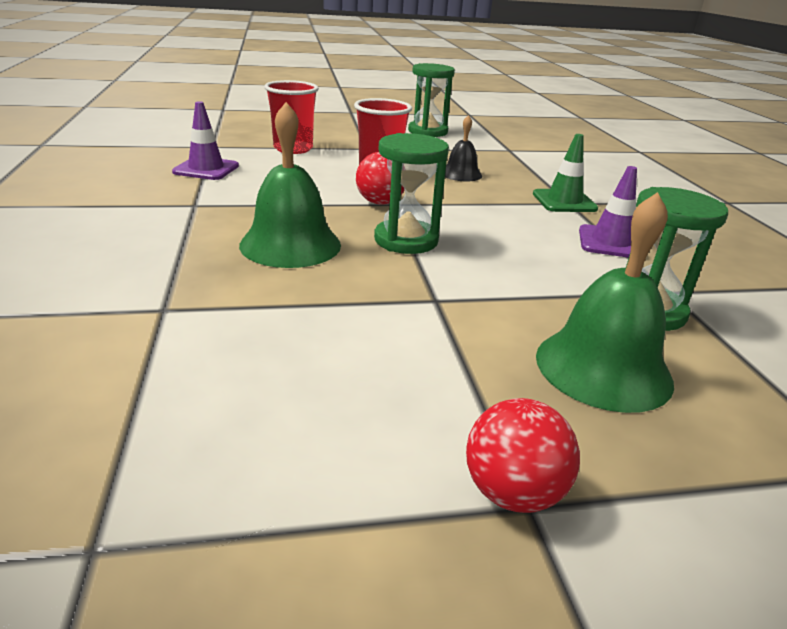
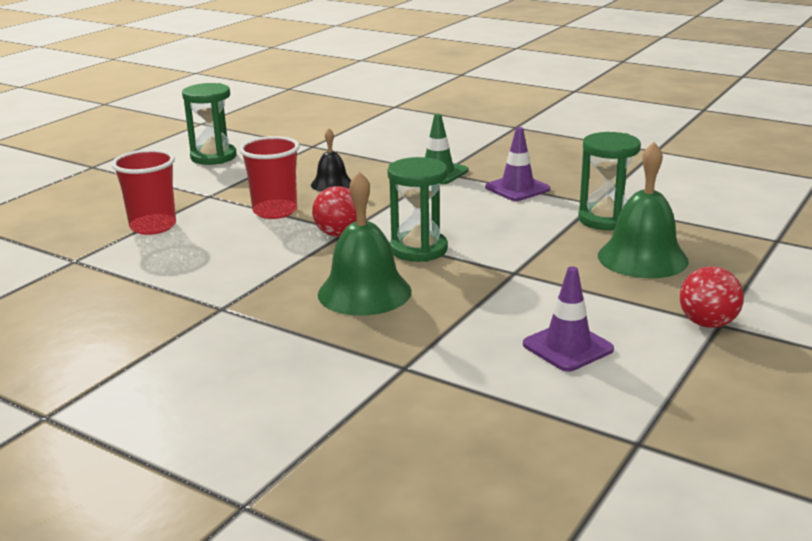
camera: 45 degrees left, 5 degrees down
(206, 169) = (139, 280): purple traffic cone -> purple traffic cone (567, 347)

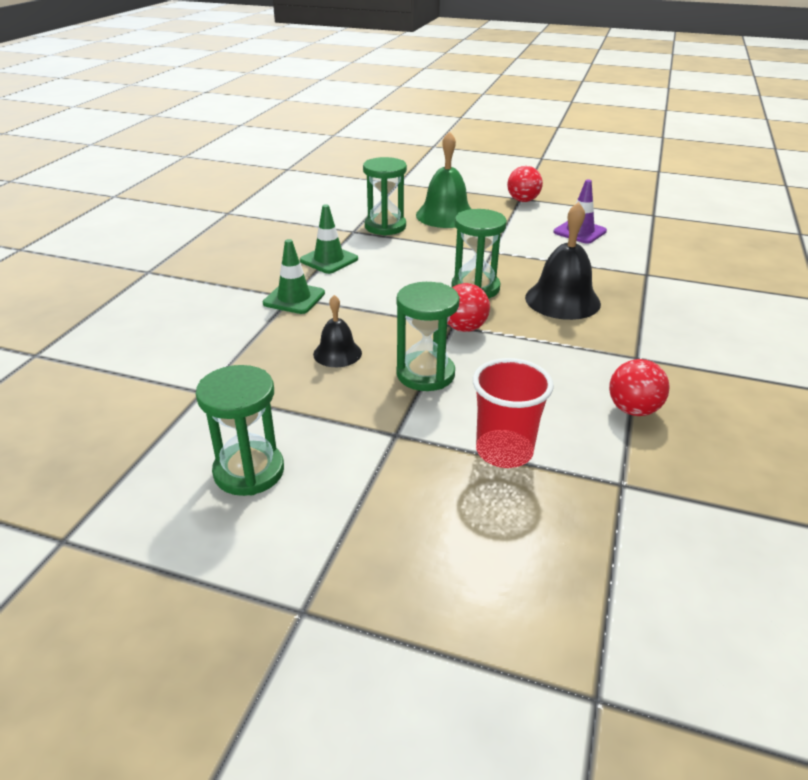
camera: 105 degrees left, 10 degrees up
(147, 285) = (633, 410): none -> red ball
(275, 211) = (425, 374): red cup -> green hourglass
(364, 292) = (562, 300): green bell -> black bell
(517, 188) = (329, 260): purple traffic cone -> green traffic cone

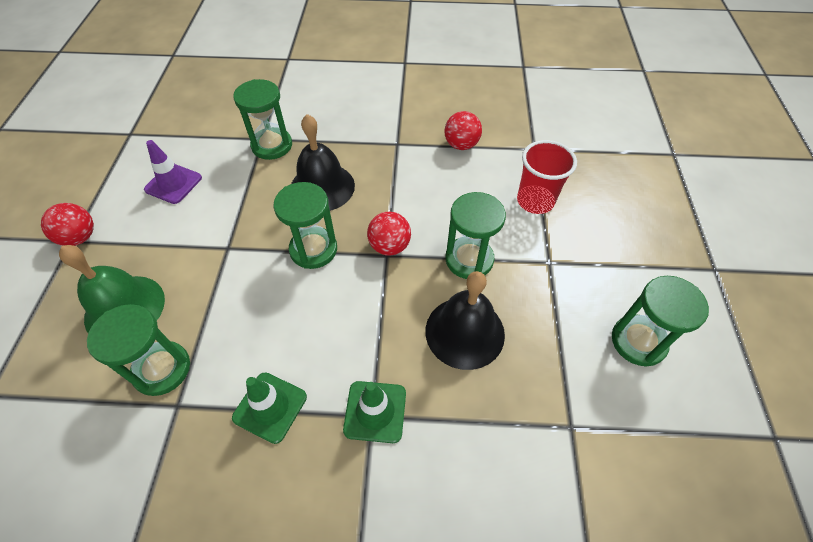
camera: 105 degrees left, 20 degrees up
(337, 353) = (464, 332): black bell -> black bell, size x1.73
(634, 278) = (272, 145): none -> green hourglass

